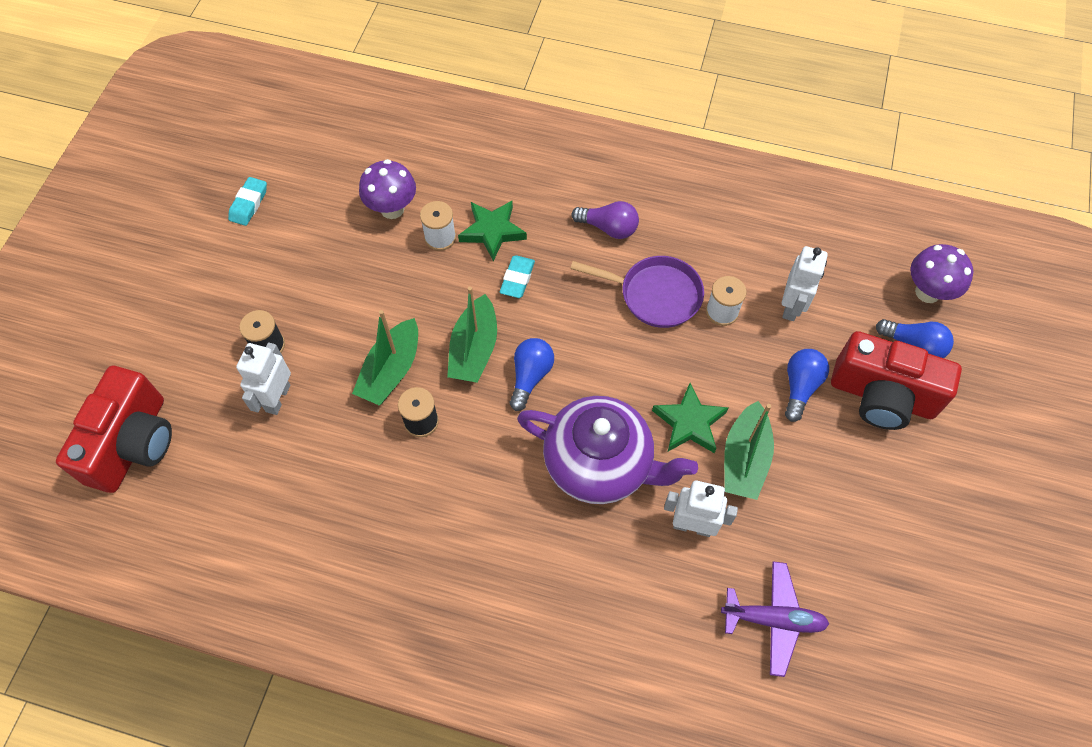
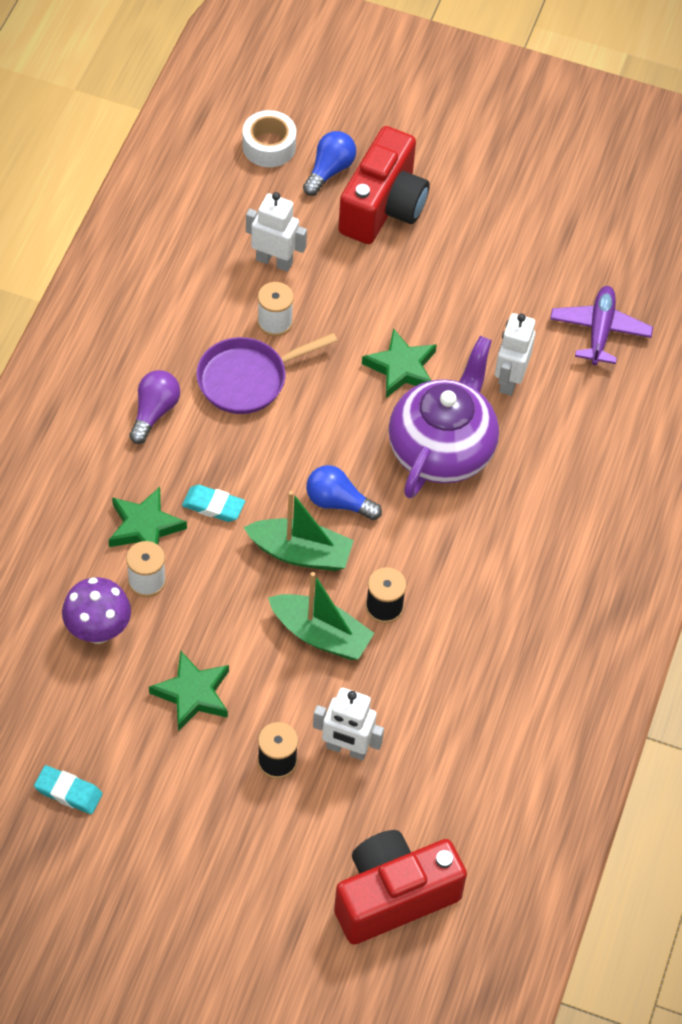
camera: 90 degrees left, 5 degrees down
(133, 443) = (393, 897): red camera -> red camera turned 45 degrees counterclockwise
(333, 279) = (192, 694): none -> green star
(655, 295) = (248, 379): purple pan -> purple pan turned 135 degrees counterclockwise
(744, 459) = (443, 328): green boat -> none
(800, 387) = (368, 270): blue light bulb -> none
(927, 292) = (269, 146): purple mushroom -> white tape

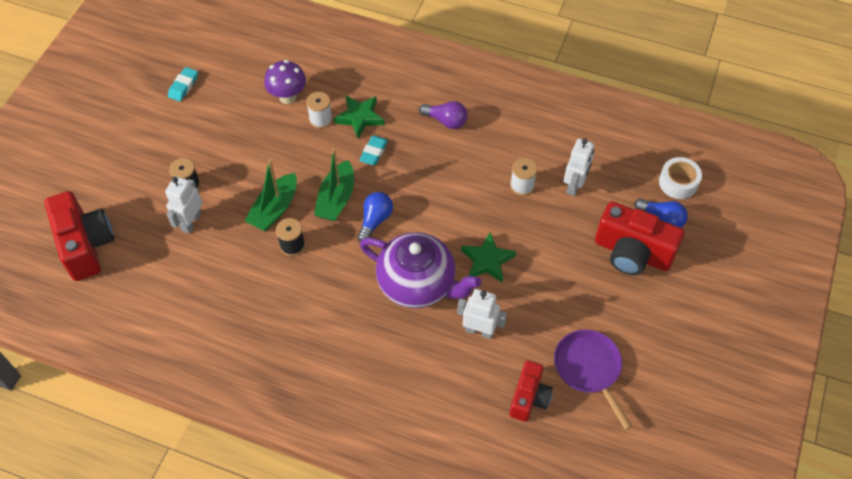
camera: 95 degrees right, 0 degrees up
(192, 694) = (240, 143): green star -> none
(248, 379) = (474, 170): purple pan -> purple pan (589, 369)
(599, 331) = (529, 398): purple plane -> red camera

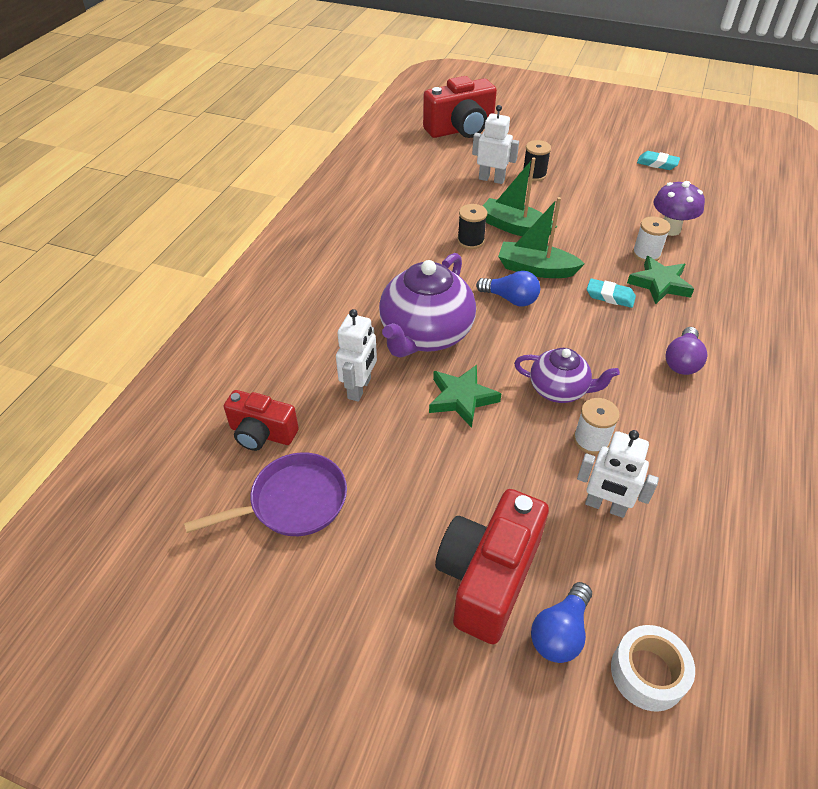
camera: 90 degrees right, 10 degrees down
(476, 198) = (559, 390): none -> purple teapot

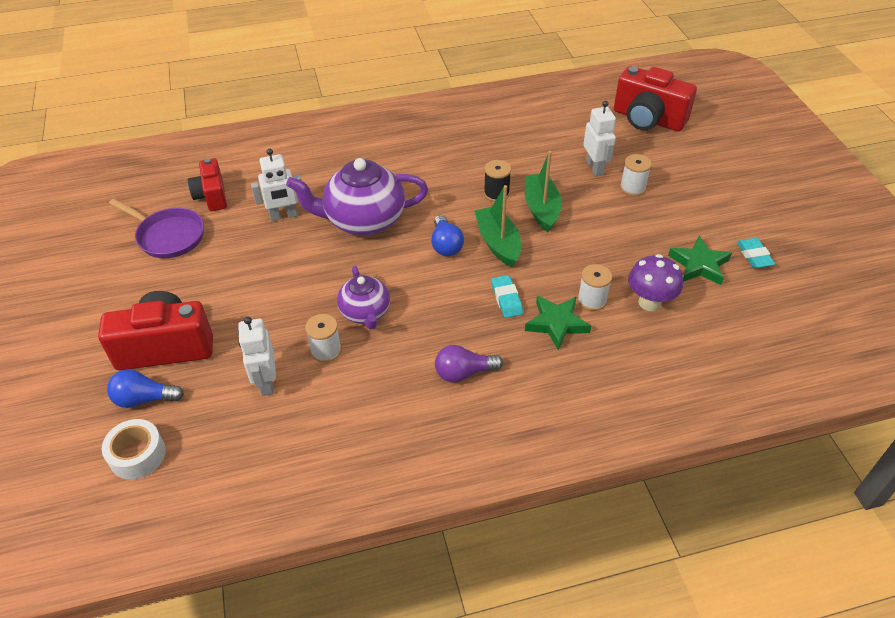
camera: 55 degrees right, 0 degrees up
(462, 398) = (314, 267): green star -> green star (699, 265)
(534, 175) = (632, 188): black spool -> white spool

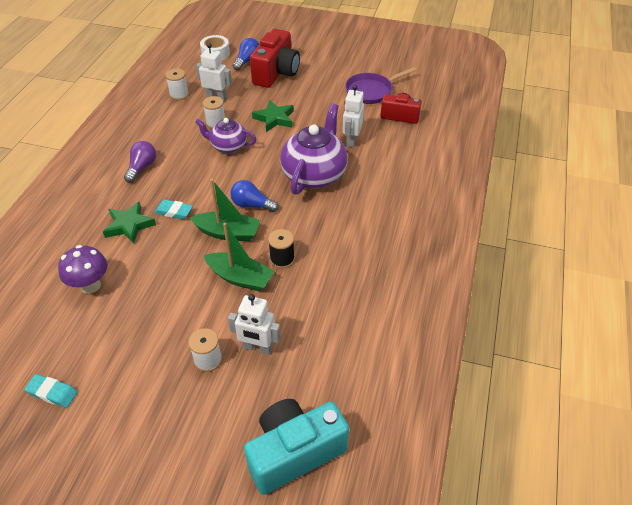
camera: 120 degrees right, 0 degrees up
(592, 300) = (127, 255): white spool -> white spool (179, 94)
(648, 119) = (294, 453): red camera -> turquoise camera
(699, 265) = (86, 344): green star -> green star (274, 119)

